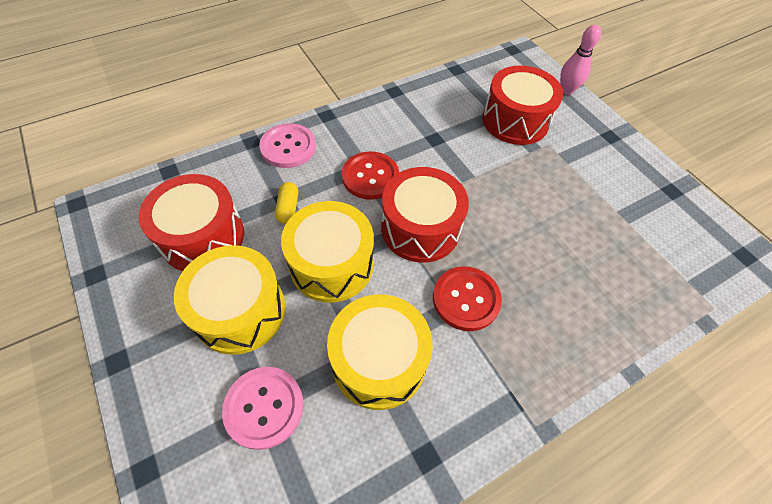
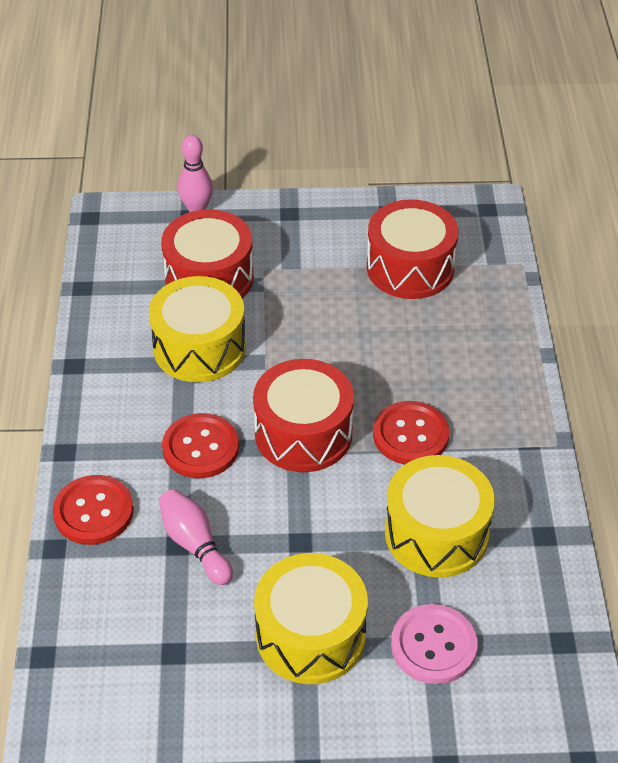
camera: 60 degrees left, 10 degrees down
(202, 237) = (182, 645): red drum -> red drum (410, 267)
(288, 147) = (93, 512): pink button -> red button
(288, 208) = (195, 544): yellow capsule -> pink bowling pin
(331, 264) = (301, 531): yellow drum -> yellow drum (199, 347)

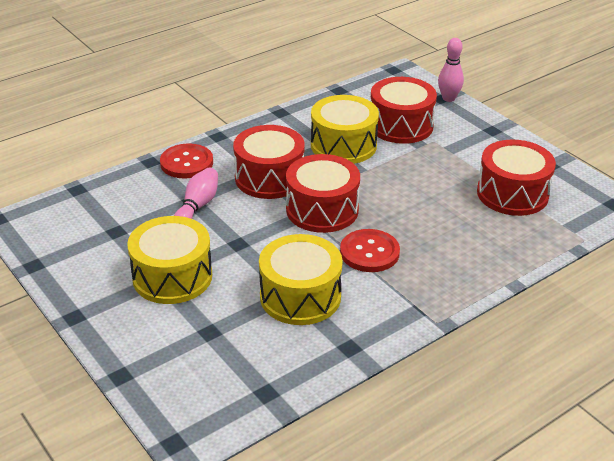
camera: 55 degrees right, 10 degrees down
(200, 448) = (269, 178): red button -> red drum
(433, 646) = (209, 332): pink button -> none

